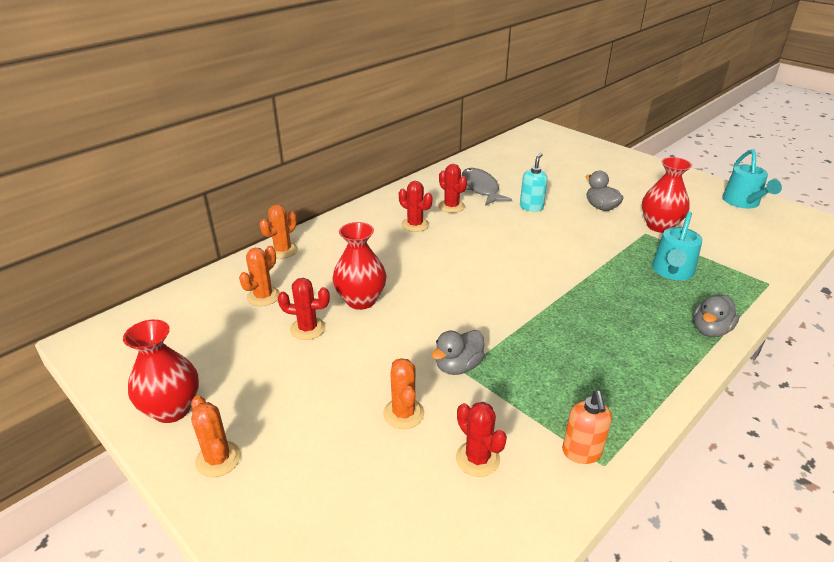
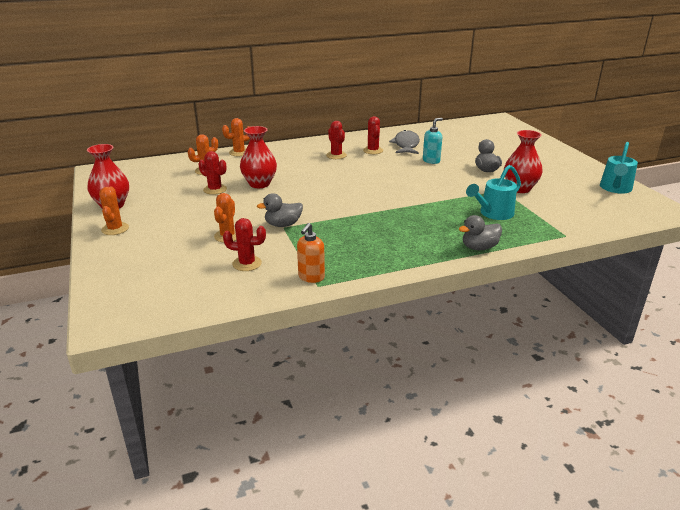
camera: 25 degrees right, 5 degrees down
(477, 459) = (247, 263): red cactus -> red cactus turned 75 degrees counterclockwise

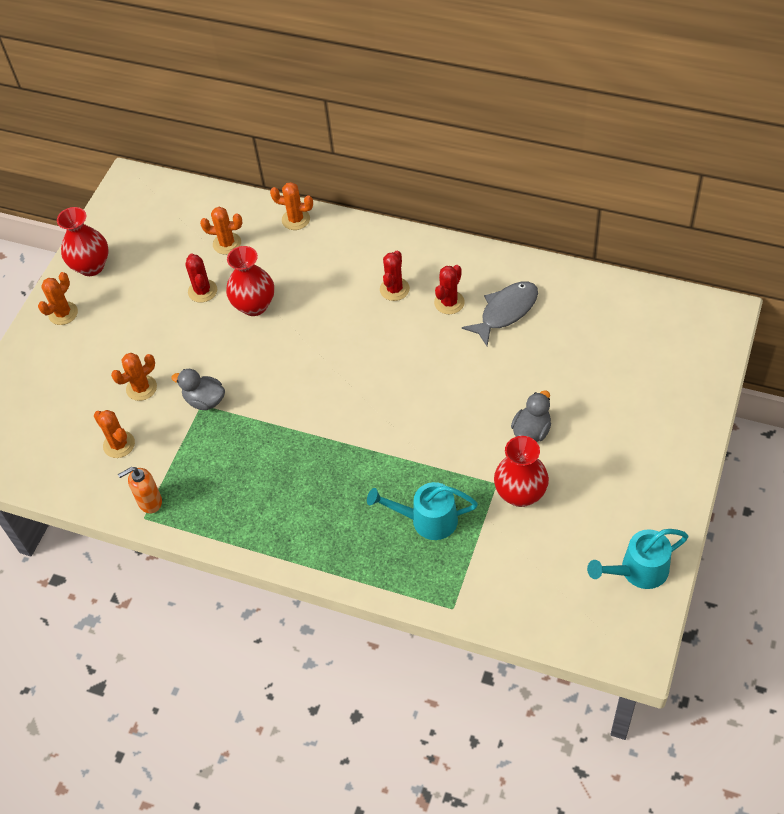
camera: 45 degrees right, 25 degrees up
(247, 263) = (119, 444): red cactus -> orange cactus
(431, 161) = (491, 369): turquoise soap dispenser -> none
(479, 247) = (341, 564): grey duck -> none

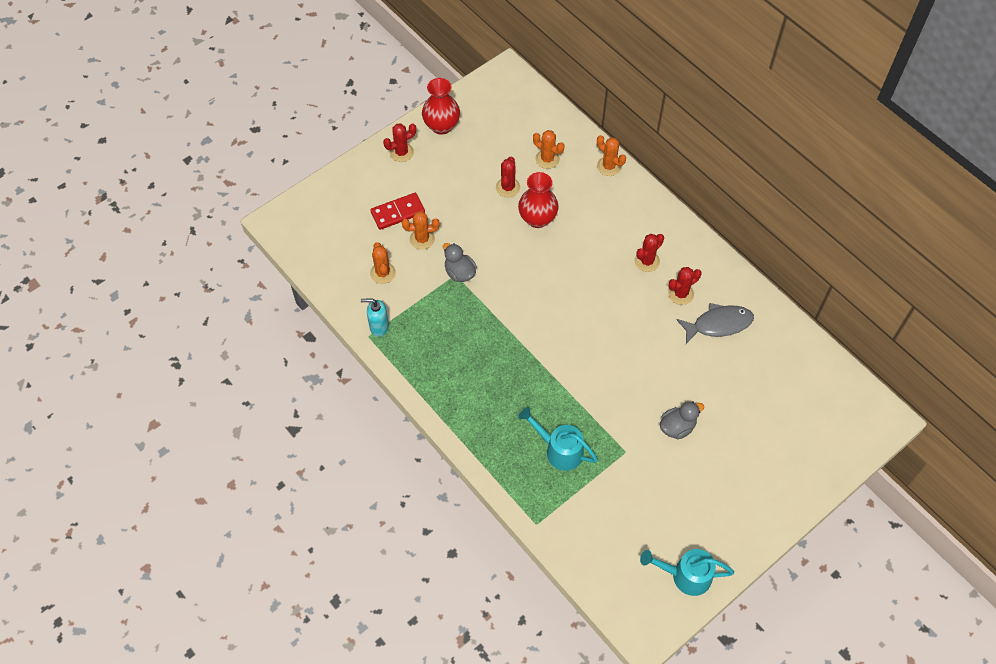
camera: 25 degrees right, 5 degrees up
(63, 313) = (401, 152): orange cactus -> red cactus
(97, 375) = (398, 212): none -> red domino
(149, 502) = (379, 327): orange soap dispenser -> turquoise soap dispenser
(520, 494) = (638, 469): red vase -> none

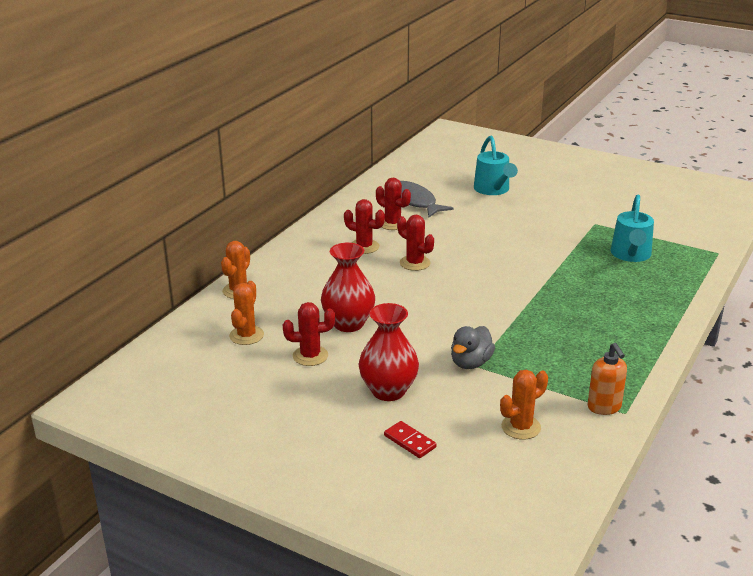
camera: 110 degrees left, 30 degrees down
(379, 327) = (604, 407): turquoise soap dispenser -> orange soap dispenser
(398, 212) = (409, 441): red domino -> red domino, size x0.63
(401, 152) = (293, 469): red cactus -> red cactus (415, 263)
(422, 239) = (440, 407): orange cactus -> none
(441, 126) = (221, 441): red vase -> red vase (388, 391)
(677, 427) = (543, 204): grey duck -> none
(685, 575) = (676, 183): turquoise watering can -> turquoise watering can (493, 190)

